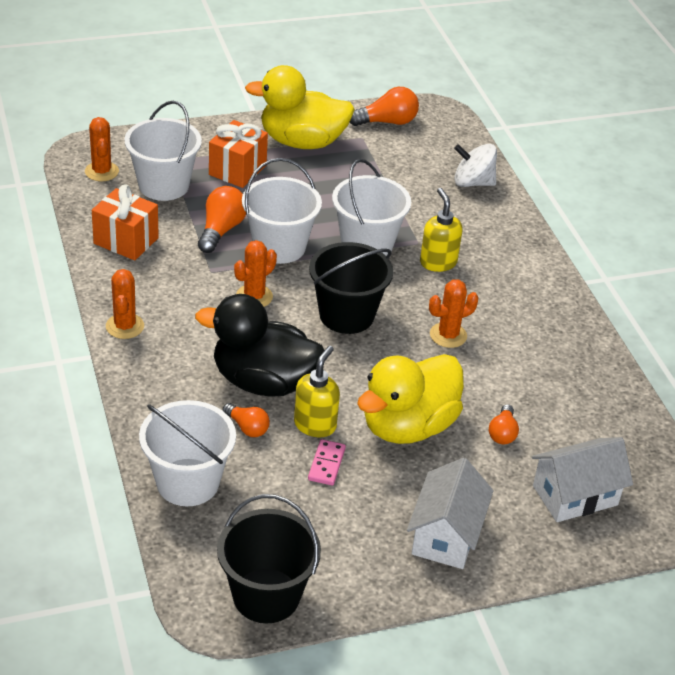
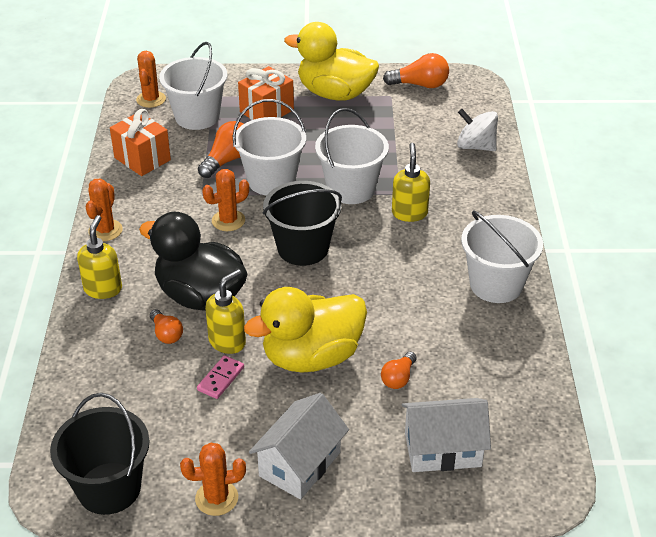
camera: 20 degrees right, 0 degrees up
(154, 390) = (103, 289): none -> yellow soap dispenser
(188, 482) = (91, 373): white bucket -> white bucket (496, 284)
(448, 335) = (388, 280): orange cactus -> orange cactus (216, 498)

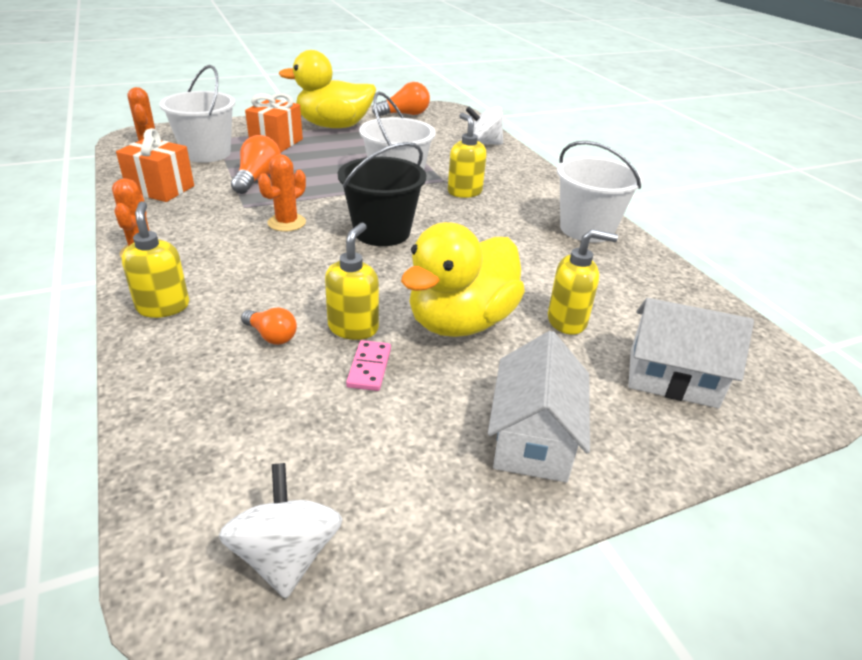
camera: 25 degrees left, 5 degrees down
(109, 488) = (286, 555): black bucket -> white spinning top
(200, 296) = (293, 291): black duck -> none
(216, 498) = (457, 517): orange cactus -> none
(271, 181) = (313, 187): white bucket -> none
(398, 378) = (567, 321): orange light bulb -> yellow soap dispenser
(442, 449) = (672, 378): white house -> white house turned 45 degrees clockwise

